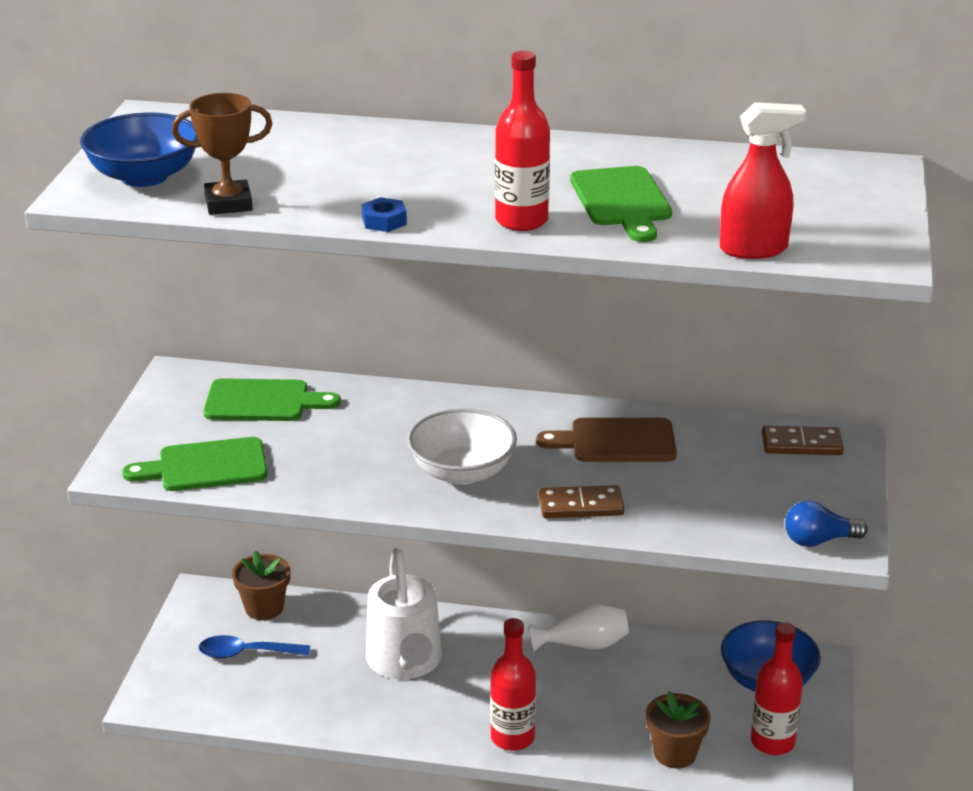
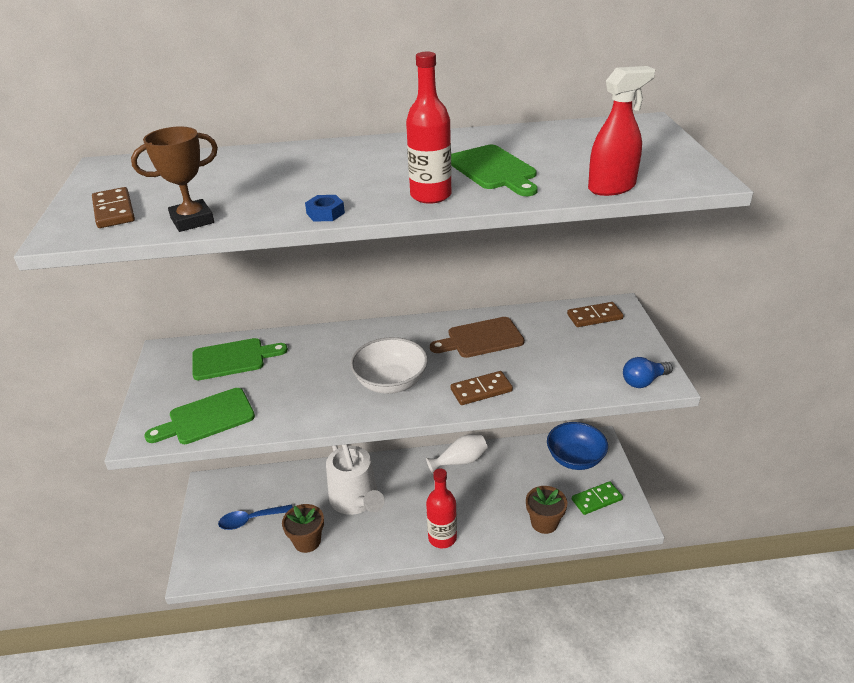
camera: 15 degrees left, 5 degrees up
(144, 176) = (114, 211): blue bowl -> brown domino
(264, 608) = (253, 484): brown flower pot -> brown flower pot (307, 541)
(772, 742) = (596, 499): red bottle -> green domino

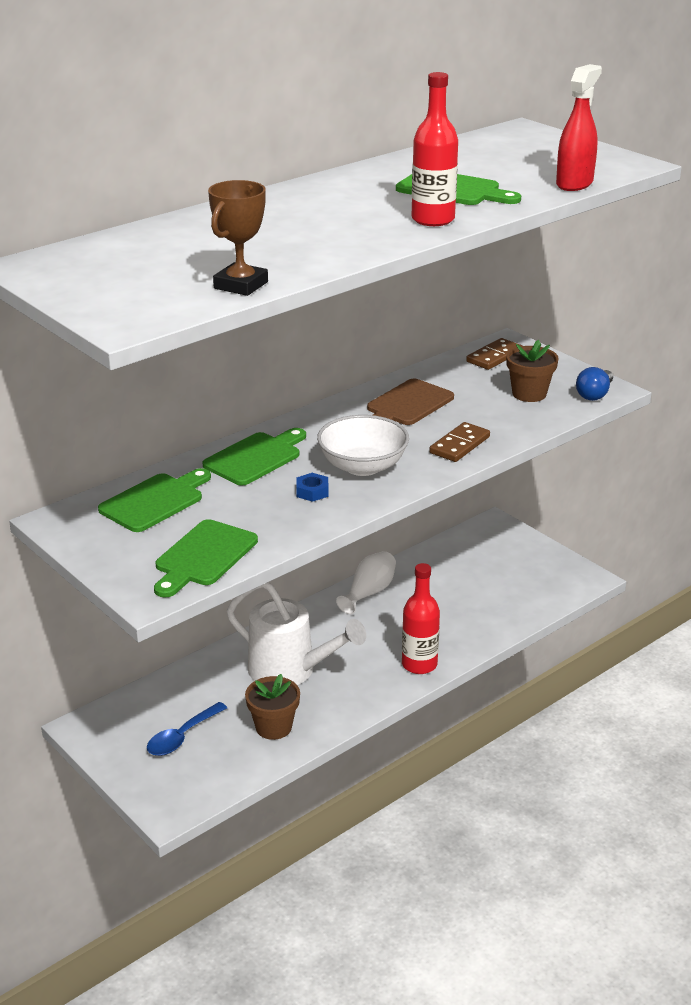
camera: 35 degrees left, 5 degrees down
(114, 211) = (135, 297): brown domino -> none
(325, 213) = (362, 252): blue nut -> blue nut (312, 492)
(331, 347) = (256, 457): none -> green cutting board
(544, 522) = (508, 612): brown flower pot -> brown flower pot (529, 394)
(575, 458) = (486, 547): blue bowl -> none
(596, 499) = (539, 574): green domino -> none

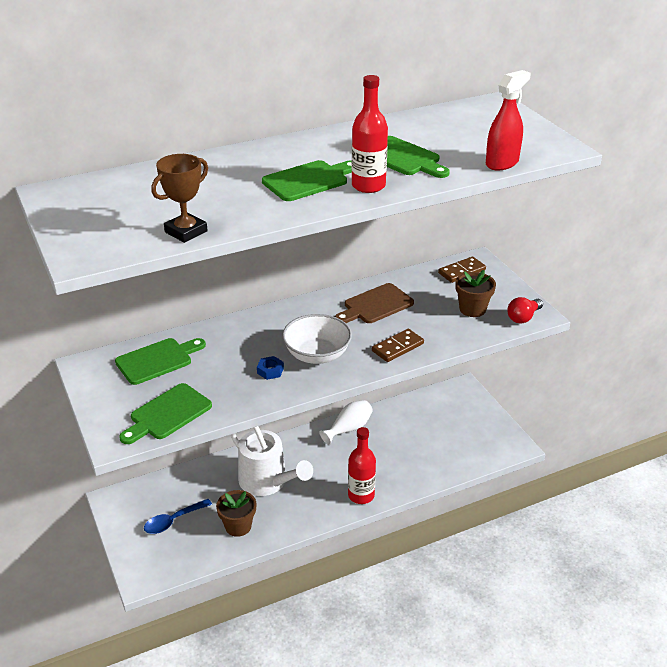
camera: 15 degrees right, 5 degrees up
(256, 457) = (244, 334): green cutting board -> green cutting board (309, 180)
(594, 394) = (523, 317): blue light bulb -> red light bulb

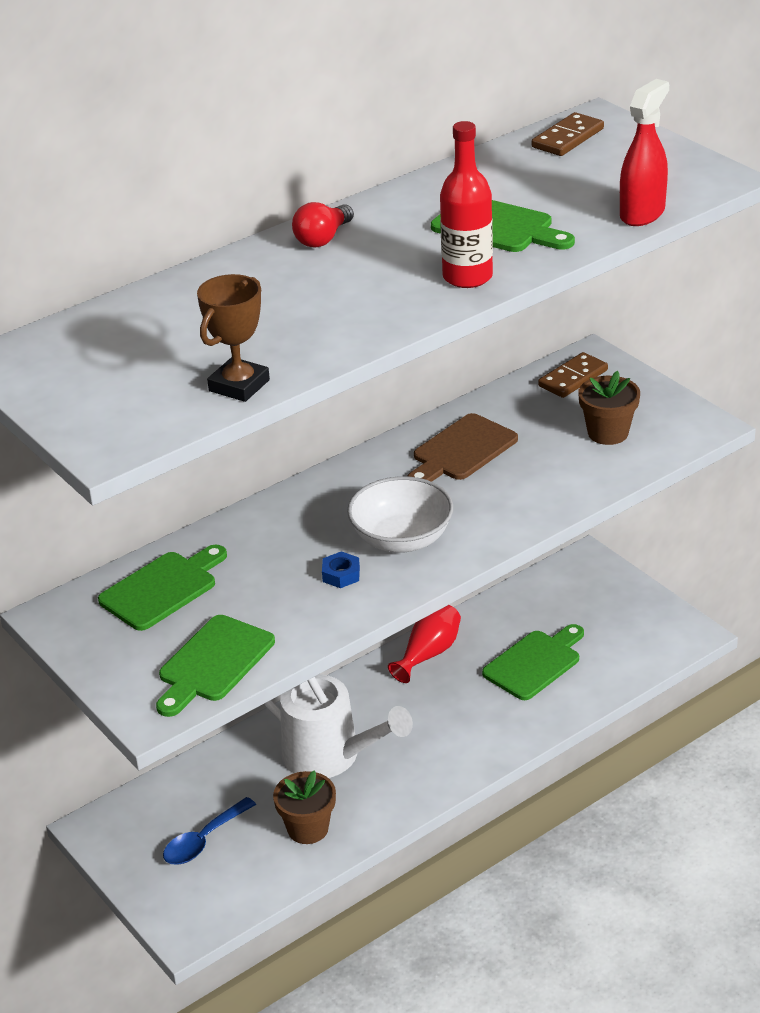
camera: 10 degrees left, 0 degrees up
(309, 180) = (378, 282): green cutting board -> green cutting board (535, 663)
(349, 429) = (429, 653): white vase -> red vase
(361, 495) = (480, 749): red bottle -> none
(397, 347) = (517, 508): brown domino -> brown domino (568, 138)
(523, 317) = (686, 433): red light bulb -> red light bulb (323, 239)

